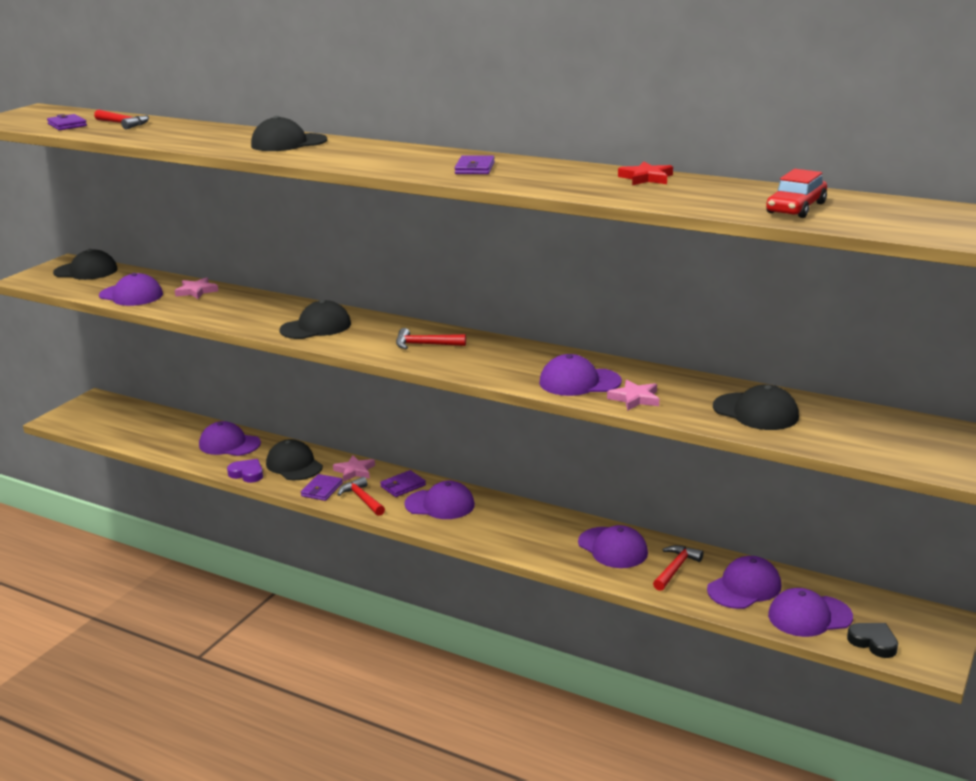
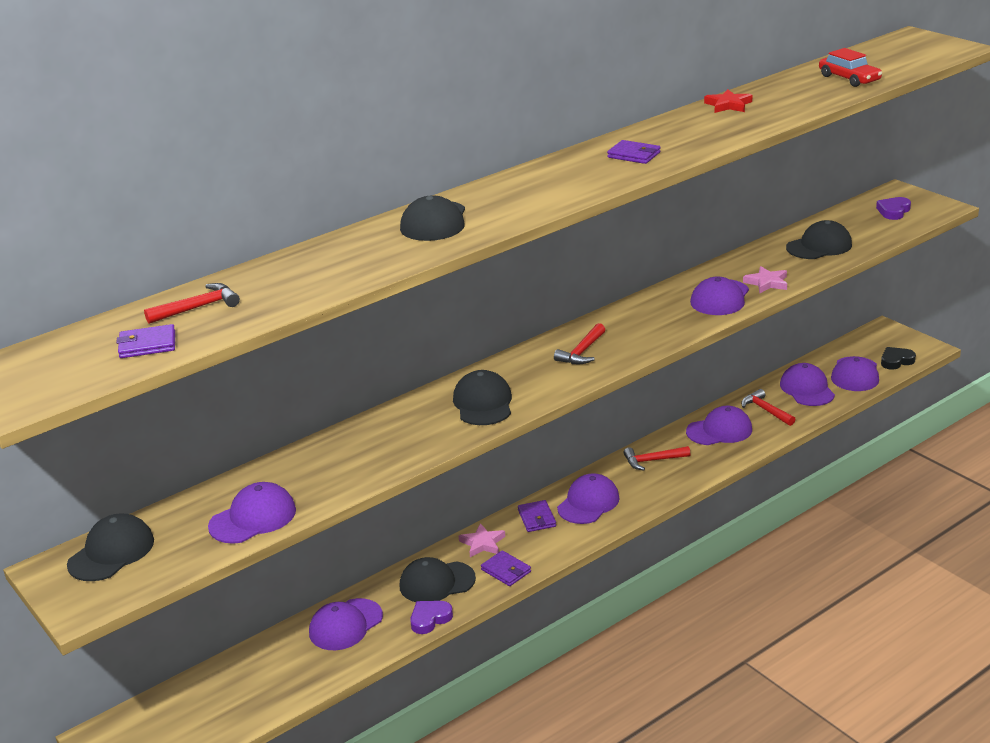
camera: 65 degrees left, 5 degrees up
(196, 291) = (291, 469): pink star -> none
(362, 499) = (544, 547): red hammer -> red hammer (652, 461)
(909, 441) = (893, 211): none -> purple heart

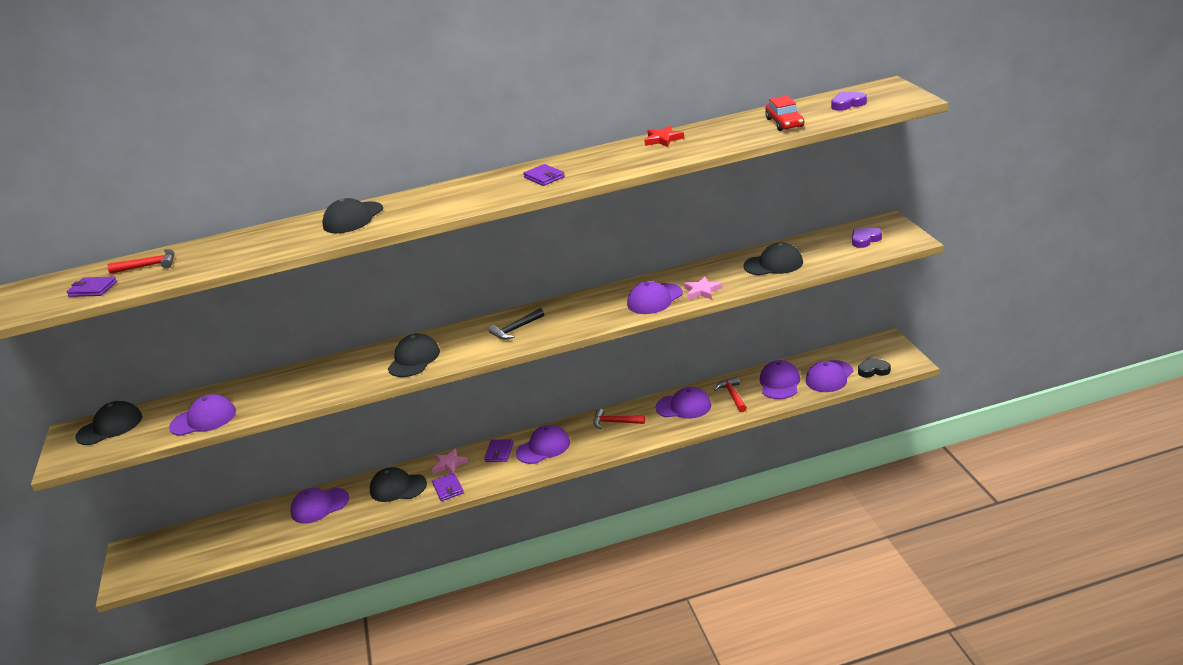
camera: 25 degrees right, 0 degrees up
(430, 619) = (373, 514): purple heart -> purple heart (847, 104)
(582, 352) = (515, 329): red hammer -> black hammer

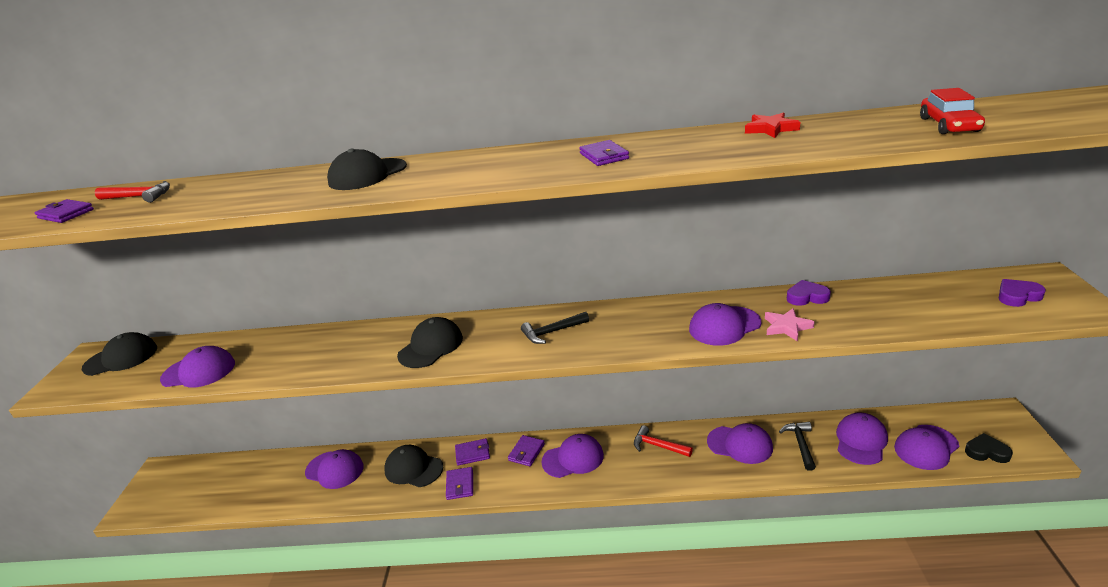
camera: 15 degrees right, 0 degrees up
(319, 506) = (334, 470): purple cap -> purple cap turned 150 degrees counterclockwise
(449, 464) = (472, 453): pink star -> purple wallet
(732, 395) = (800, 444): red hammer -> black hammer
(773, 264) = (886, 307): black cap -> none
(847, 104) = (1047, 111): purple heart -> purple heart (807, 297)

